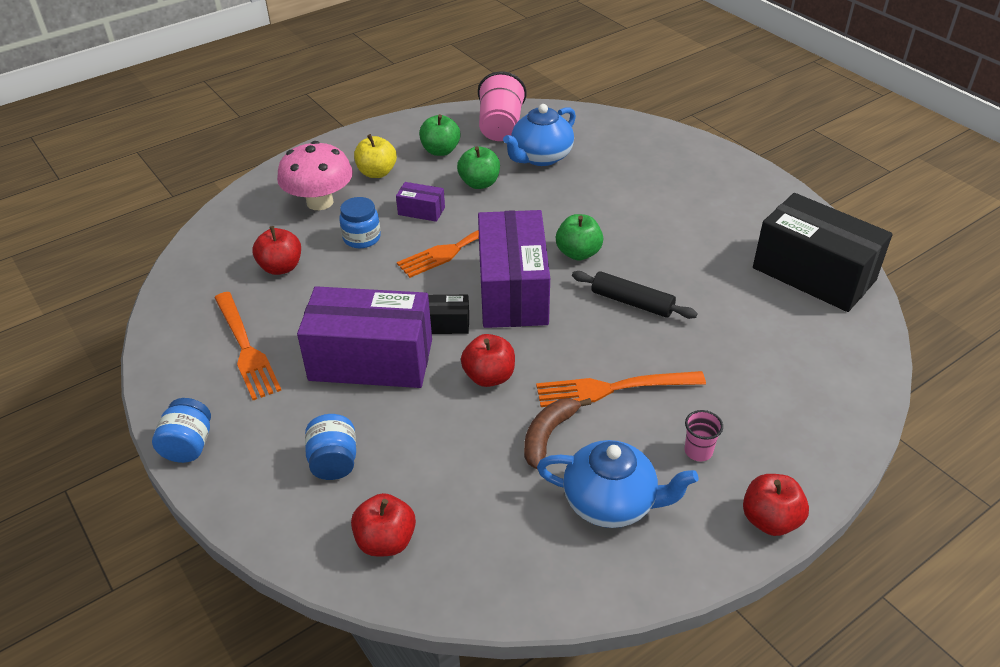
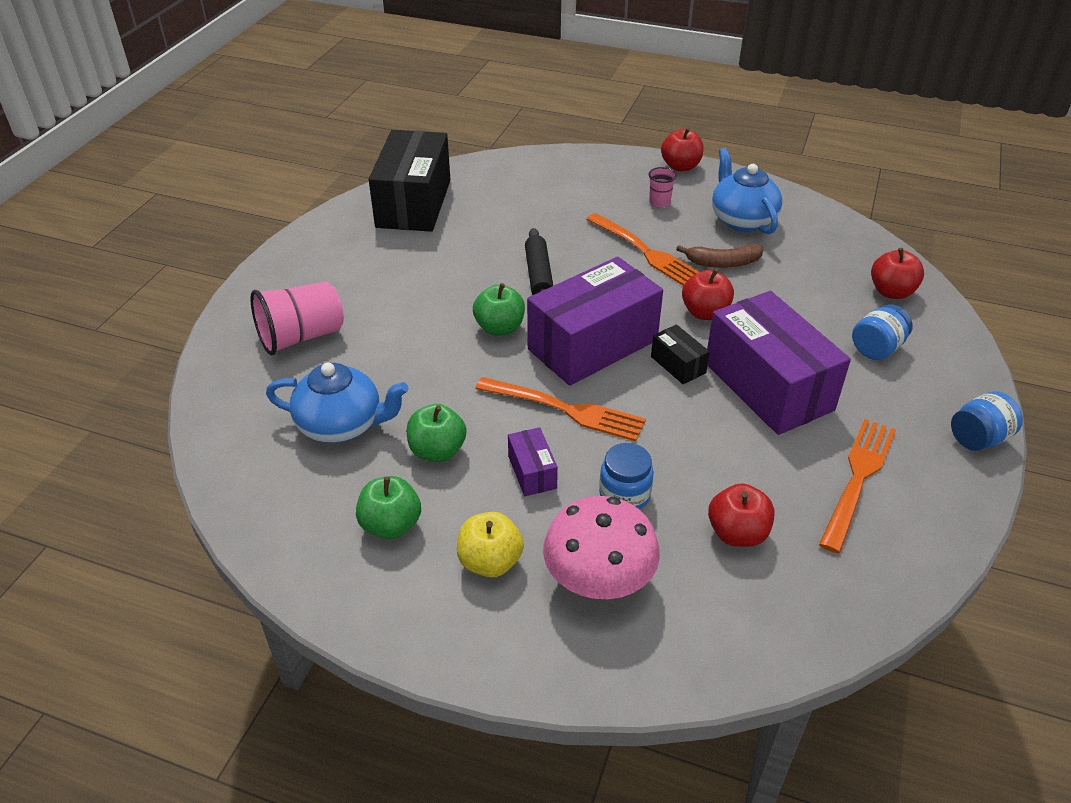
camera: 125 degrees left, 0 degrees up
(500, 127) = (290, 494): pink cup -> pink cup (301, 337)

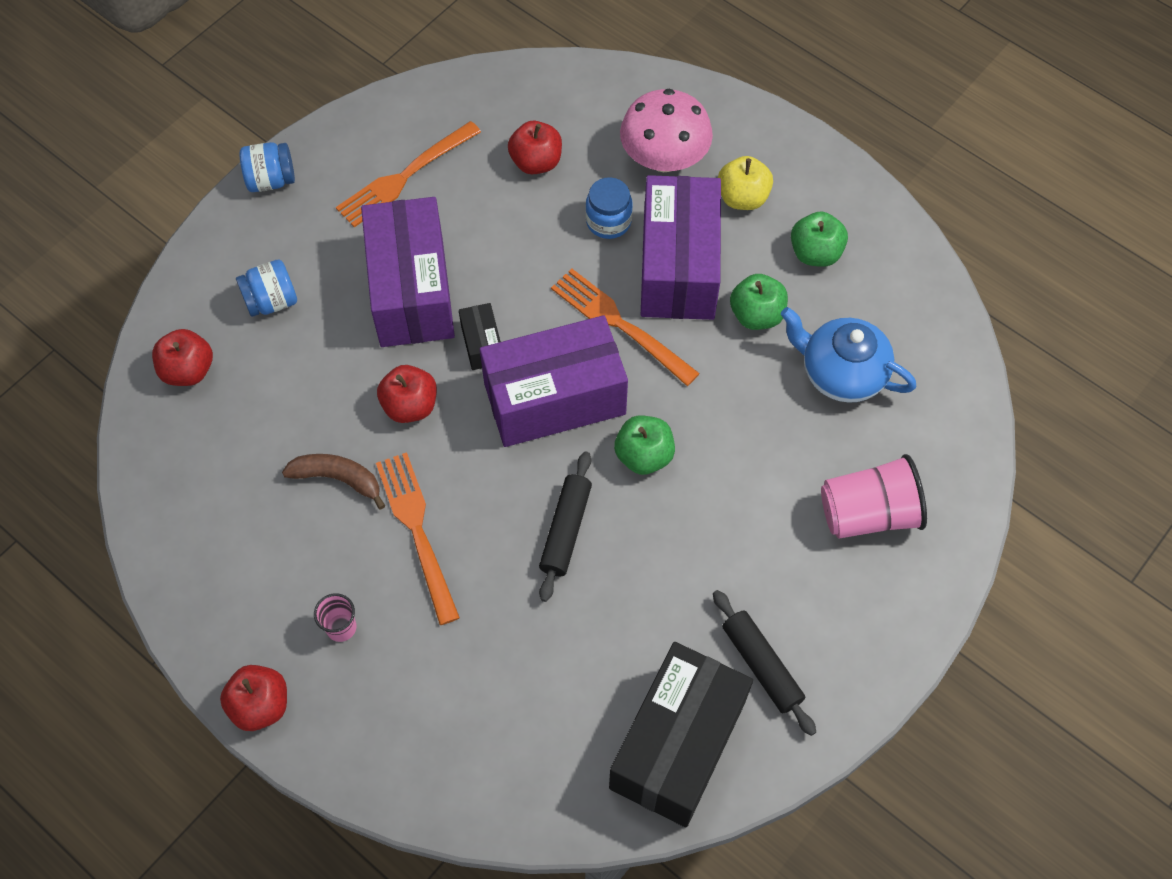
camera: 160 degrees left, 20 degrees up
(368, 245) = (761, 665): none -> black rolling pin
(532, 472) = (678, 267): purple box -> purple box, size x2.30
(742, 220) = (260, 552): blue teapot -> none

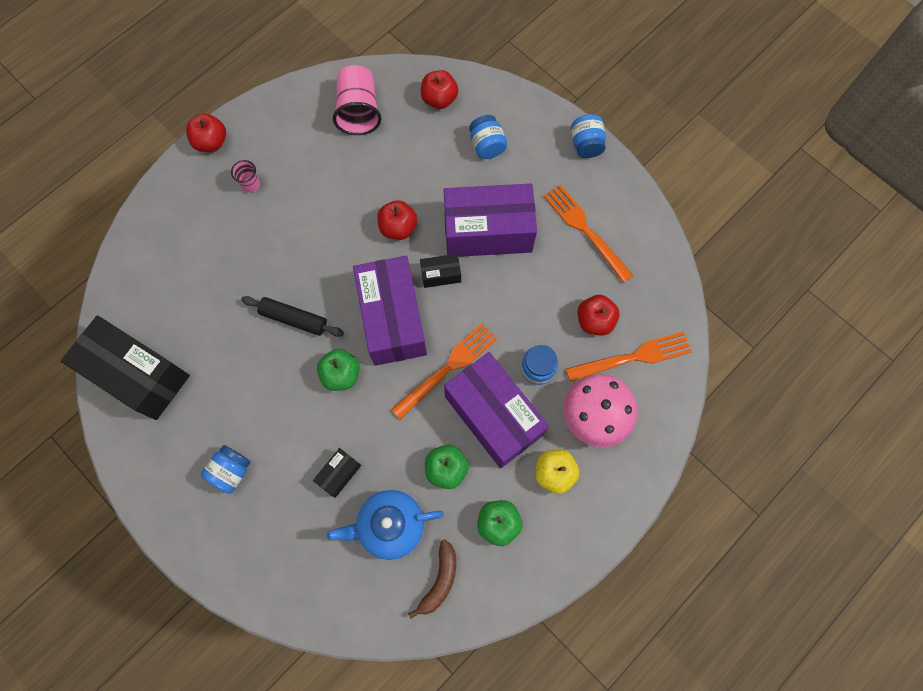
camera: 95 degrees right, 10 degrees up
(338, 479) = (350, 184): brown banana -> brown banana (439, 580)
(417, 531) = (307, 229): orange fork -> orange fork (633, 357)
(678, 267) = (493, 415): purple box -> purple box turned 45 degrees clockwise
(761, 665) = (178, 434): black rolling pin -> none
(784, 441) = (339, 474): none -> black box
(803, 582) = (231, 471): none -> blue jar
(841, 373) = (390, 526): blue teapot -> blue teapot turned 135 degrees counterclockwise
(868, 513) = (274, 526): pink cup -> pink cup (359, 111)

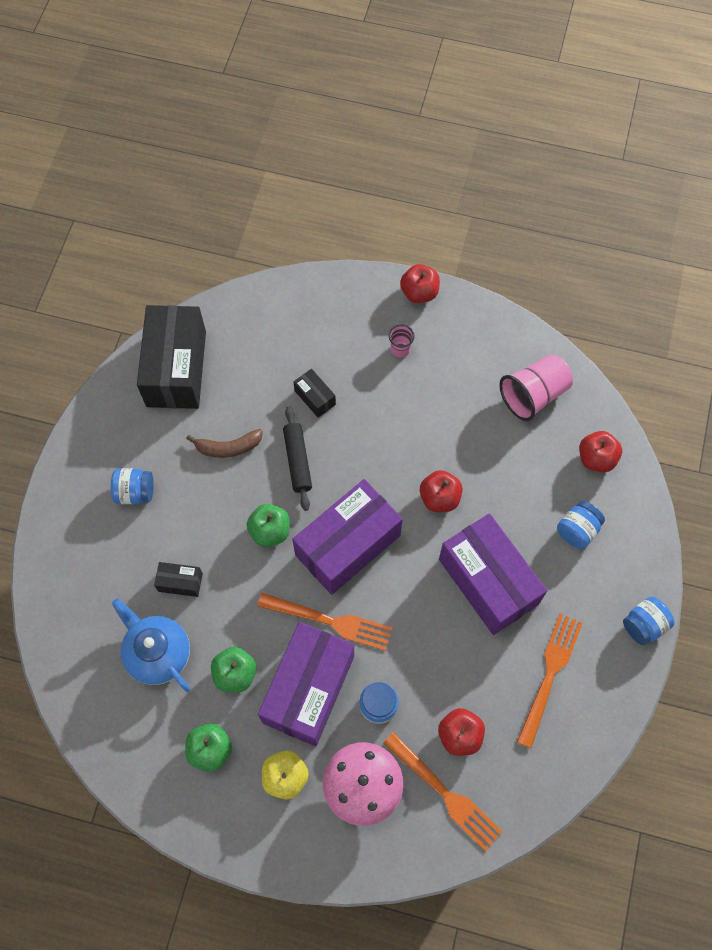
camera: 60 degrees right, 5 degrees down
(439, 580) = (132, 725): brown banana -> brown banana (228, 447)
(441, 275) = (417, 563): black box -> black box (315, 397)

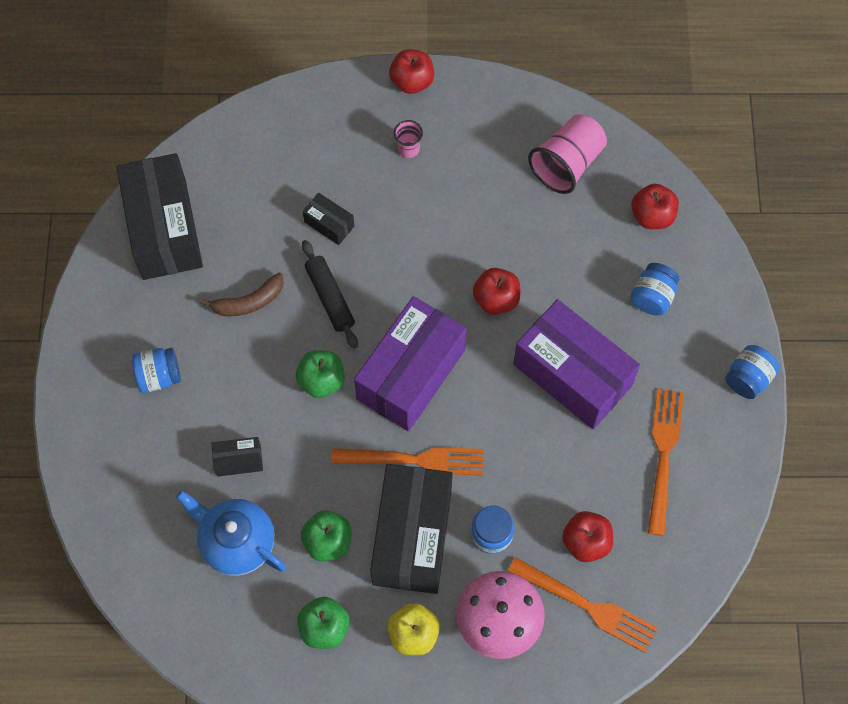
camera: 15 degrees left, 0 degrees up
(309, 689) = (412, 536): purple box -> black box

